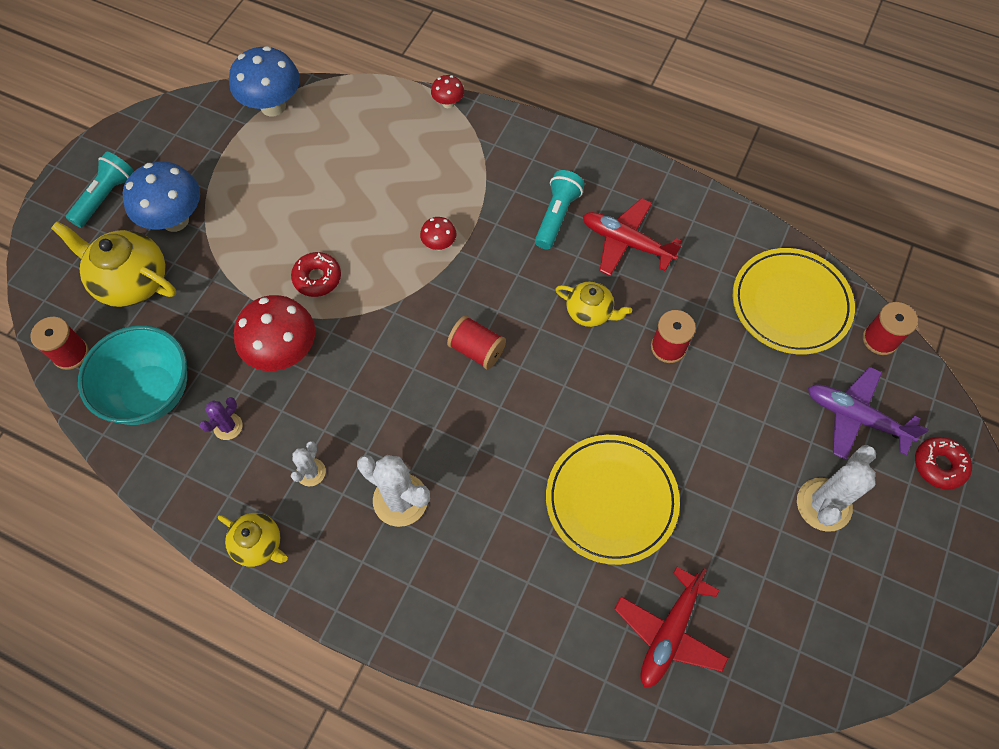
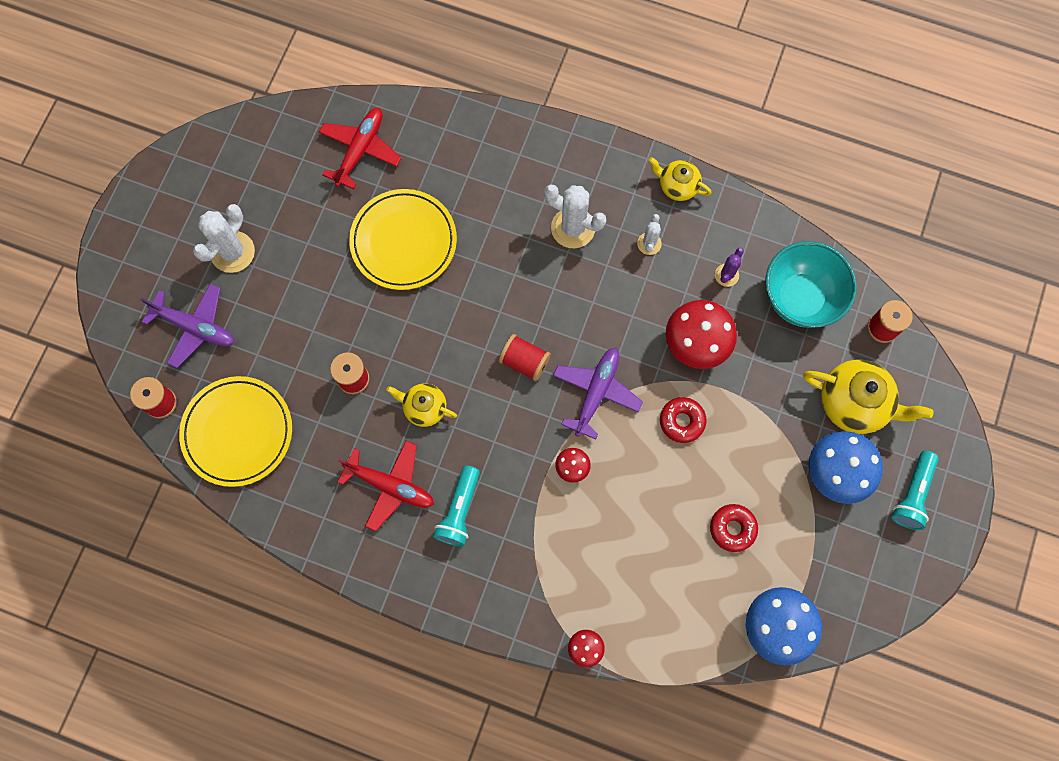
camera: 175 degrees right, 10 degrees up
(402, 313) = (596, 392): none -> purple plane
(939, 465) = (132, 292): red donut -> red donut (732, 528)

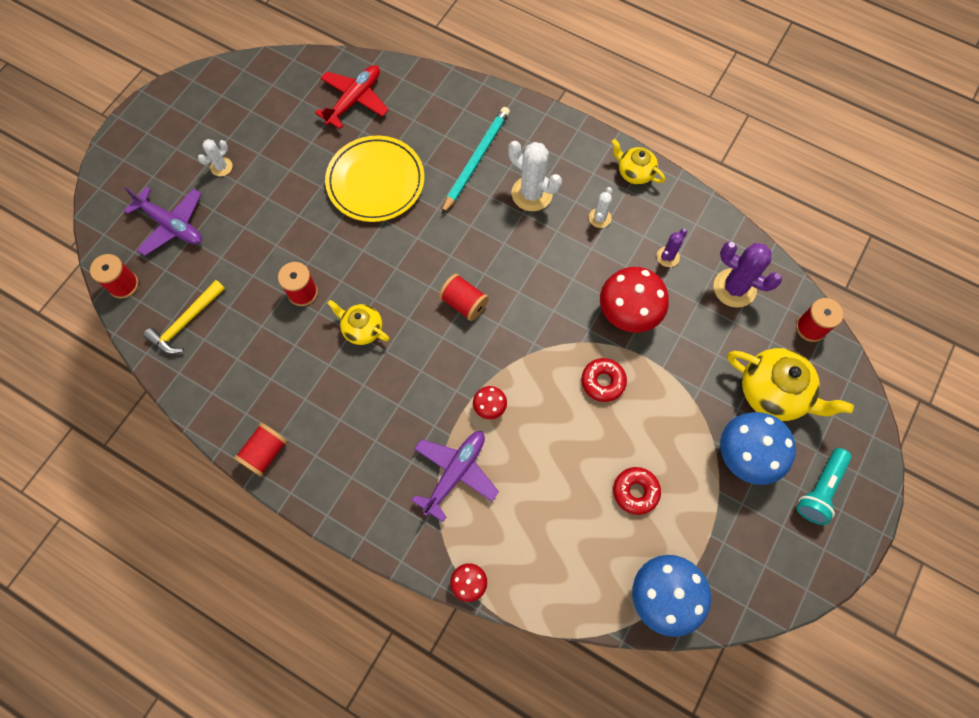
camera: 10 degrees right, 5 degrees down
(232, 252) = (221, 167): white cactus -> white cactus, size x0.55
(237, 432) = (186, 322): yellow plate -> yellow hammer
(353, 555) = (265, 453): none -> red spool
(390, 486) = (315, 395): red plane -> none
(459, 510) = (374, 429): turquoise flashlight -> none
(506, 199) = (476, 160): none -> turquoise pencil
(596, 392) = (526, 341): purple plane -> purple plane (455, 473)
(800, 298) = (734, 288): turquoise bowl -> purple cactus

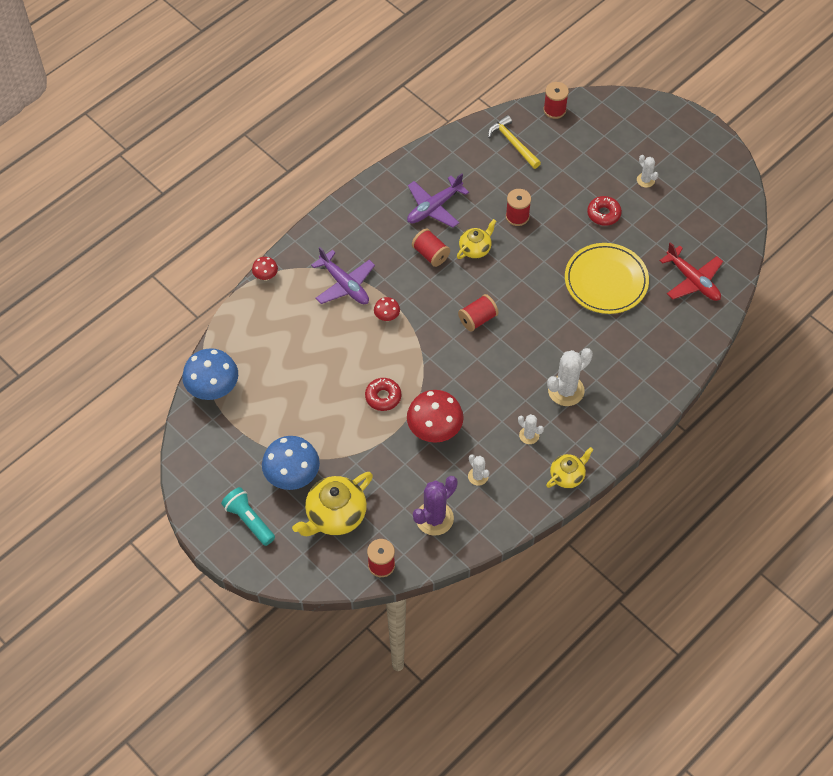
camera: 105 degrees right, 10 degrees down
(172, 225) = (599, 143): purple plane -> purple plane (434, 207)
(265, 453) = (397, 176): red spool -> red spool (430, 254)
(476, 160) = (610, 357): turquoise pencil -> none
(635, 492) = (291, 394): red donut -> red donut (603, 214)
(667, 257) = (478, 476): purple cactus -> white cactus

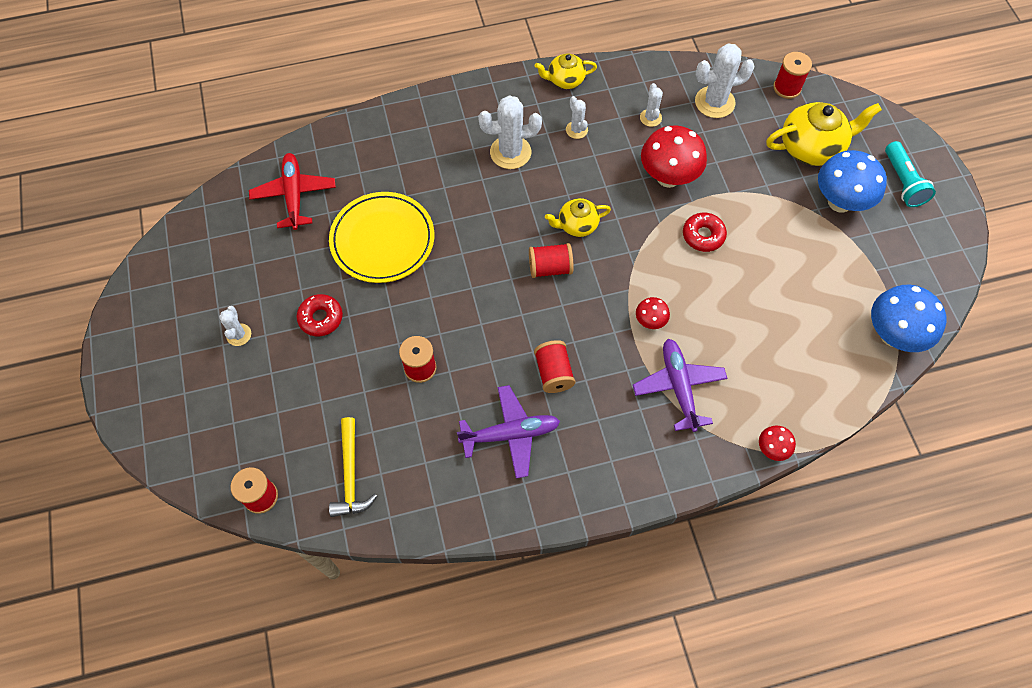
camera: 150 degrees left, 5 degrees up
(434, 518) = (714, 102): purple cactus -> white cactus
(475, 248) = (497, 352): yellow teapot -> yellow teapot (577, 225)

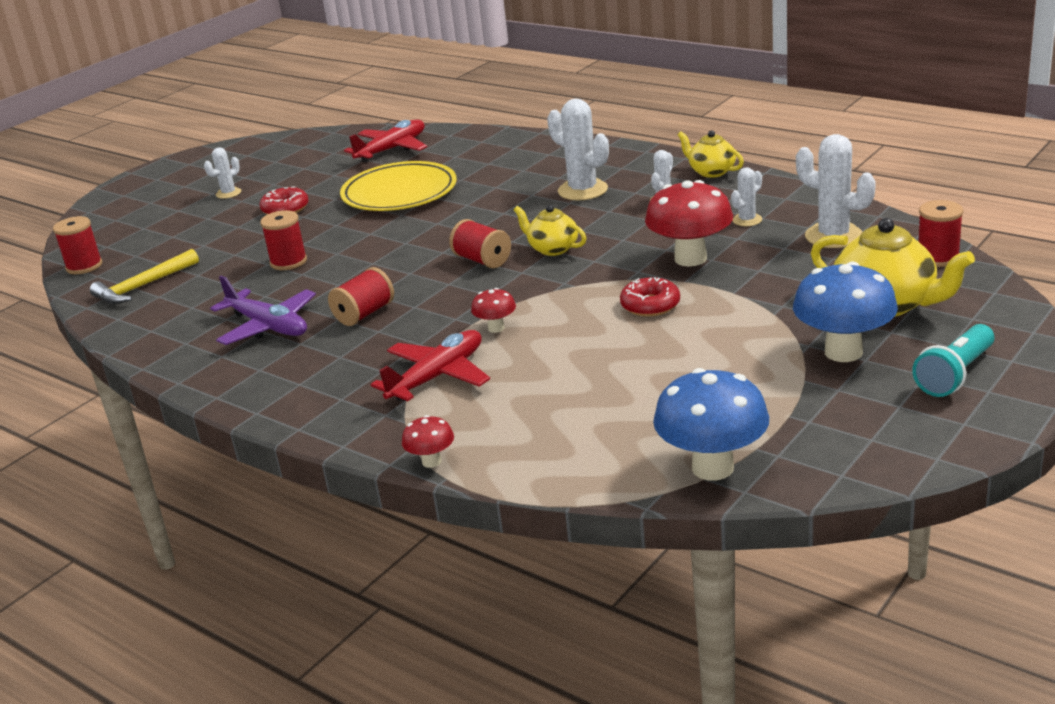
camera: 55 degrees right, 35 degrees down
(678, 386) = (437, 376): purple plane -> red plane

